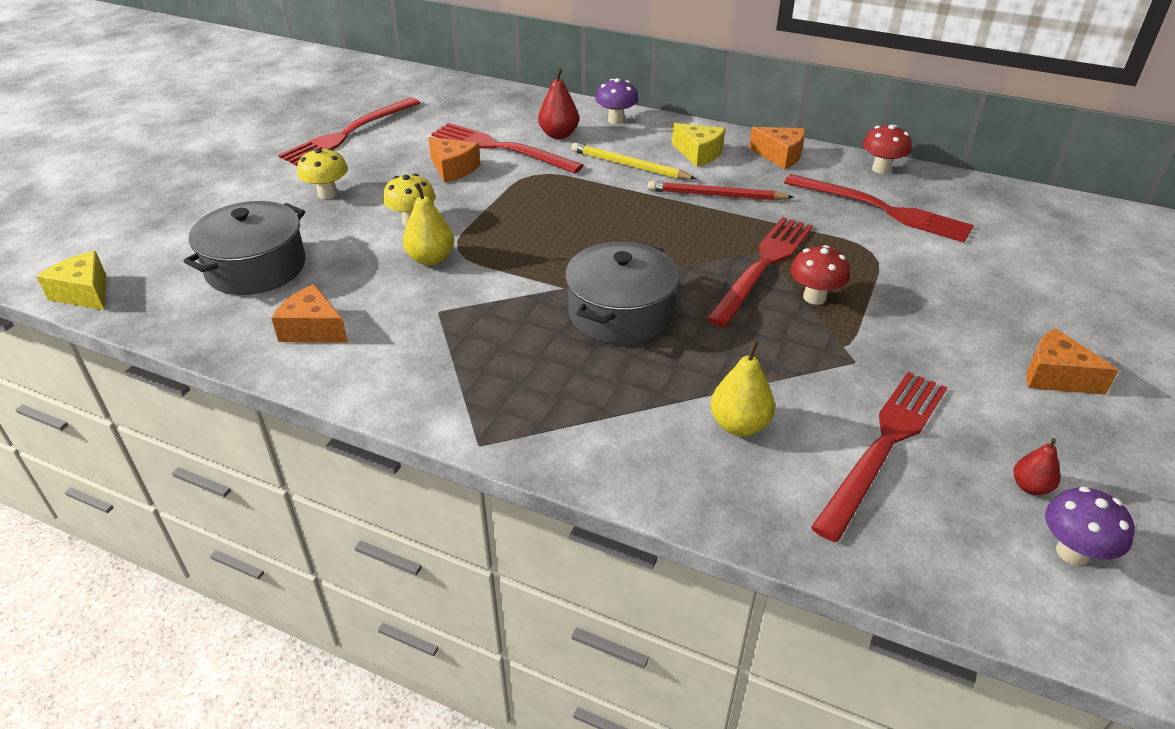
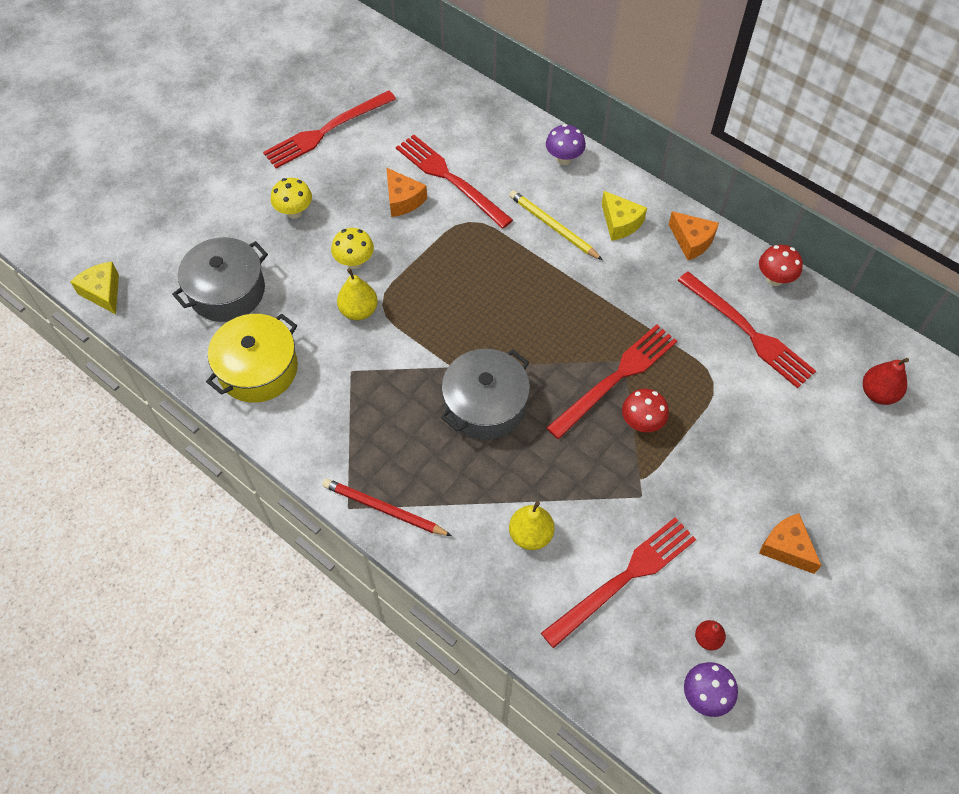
camera: 15 degrees right, 20 degrees up
(313, 329) = (258, 369): orange cheese -> yellow pot
(559, 135) = (506, 170): red pear -> red pear (878, 393)
(716, 195) = (613, 283): red pencil -> red pencil (384, 509)

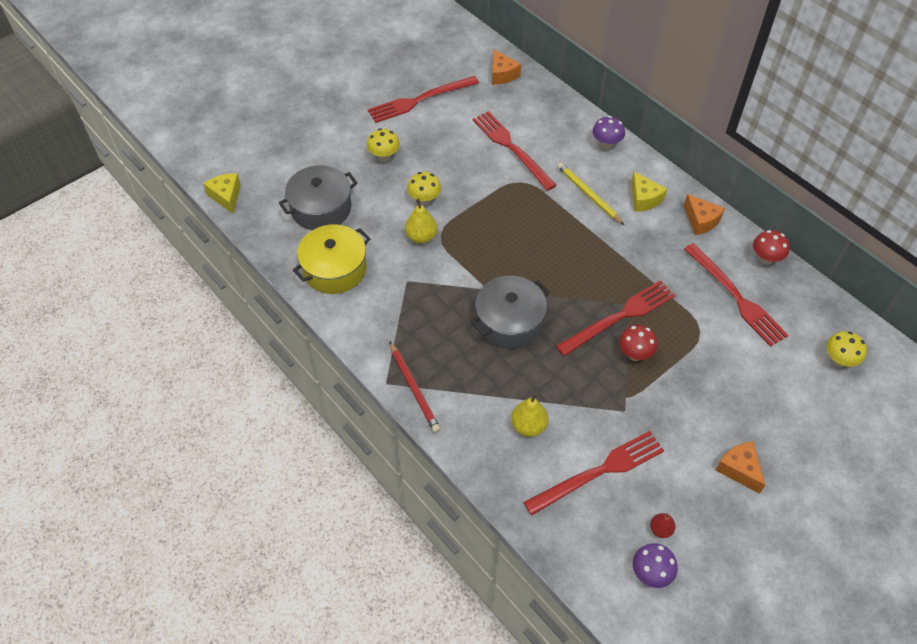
camera: 10 degrees right, 5 degrees down
(384, 509) = (414, 388): red pencil -> red pencil turned 150 degrees counterclockwise
(403, 200) = (471, 159): orange cheese -> orange cheese (502, 74)
(878, 393) = (838, 360): red pear -> yellow mushroom

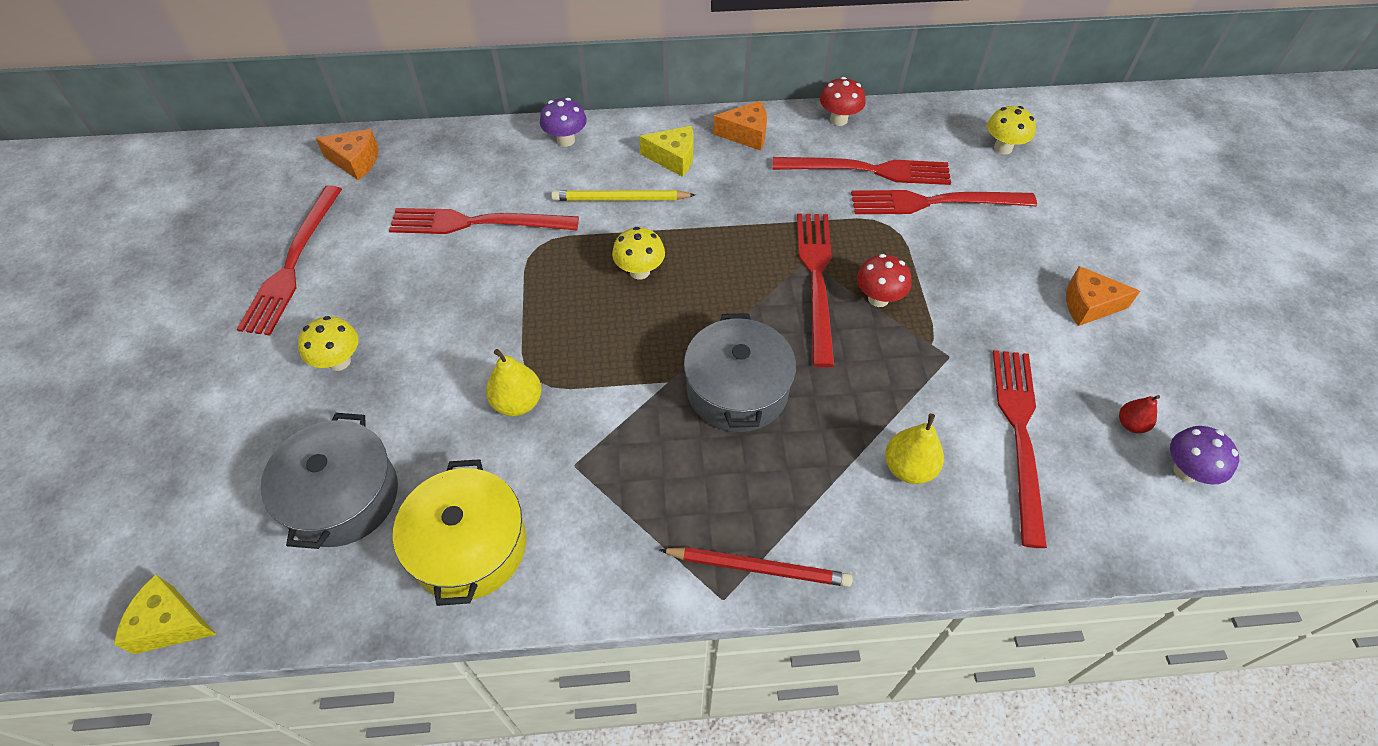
camera: 55 degrees left, 0 degrees up
(424, 200) = (461, 361): yellow mushroom -> yellow mushroom (639, 271)
(745, 345) = (935, 202): none -> red fork

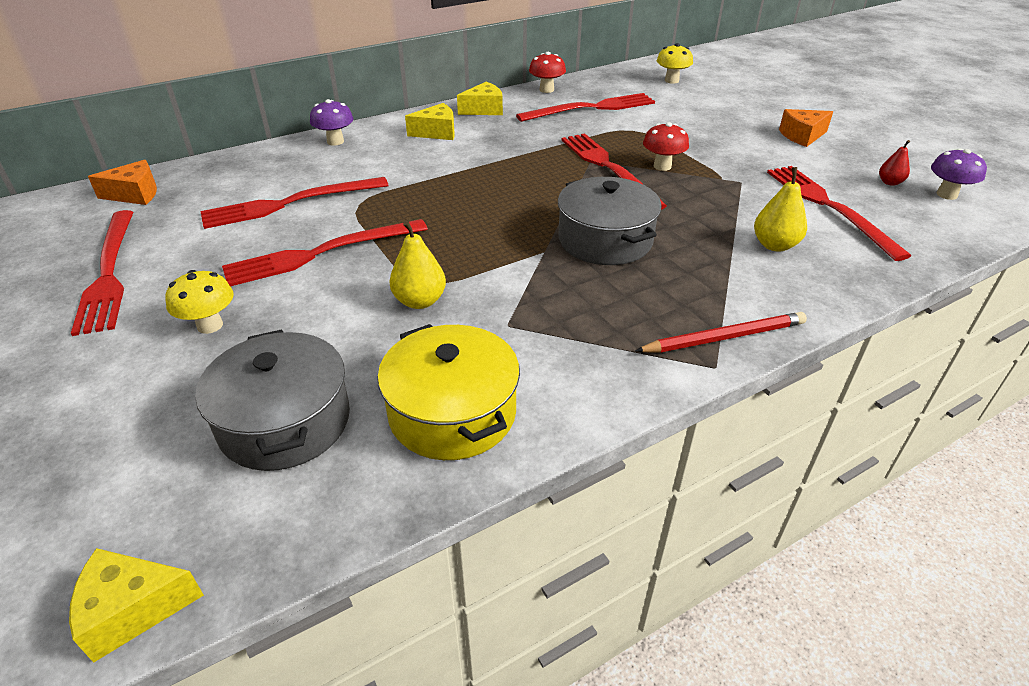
camera: 25 degrees left, 15 degrees down
(620, 199) = (411, 162): yellow pencil -> none
(639, 271) = (463, 196): yellow mushroom -> none
(746, 134) = (484, 109): orange cheese -> yellow cheese
(935, 202) = (653, 113): red fork -> red fork (321, 253)

